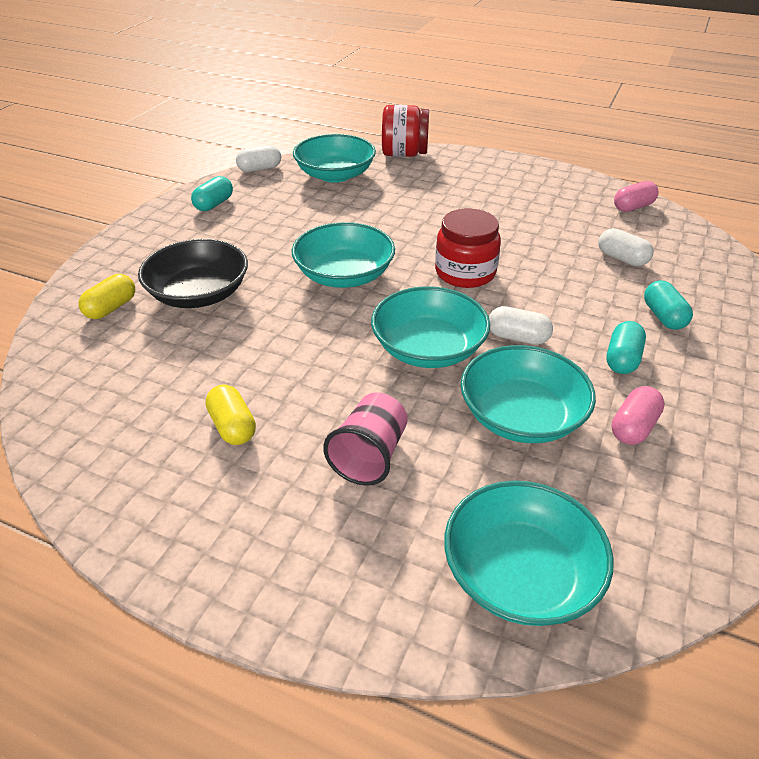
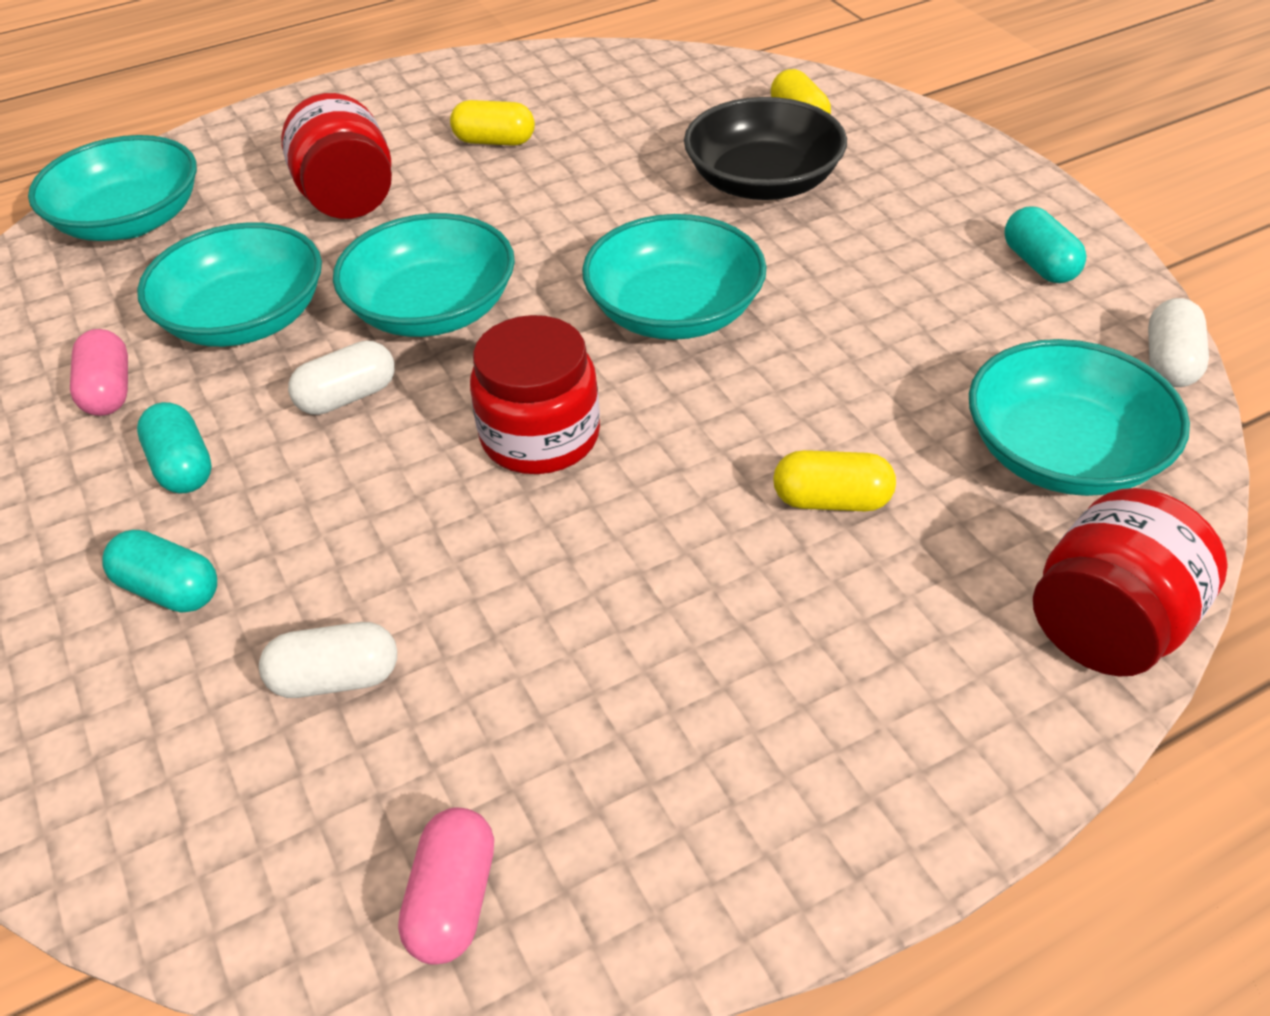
camera: 130 degrees right, 5 degrees up
(370, 456) = (348, 200): pink cup -> red jar
(412, 204) = (831, 500): none -> yellow capsule

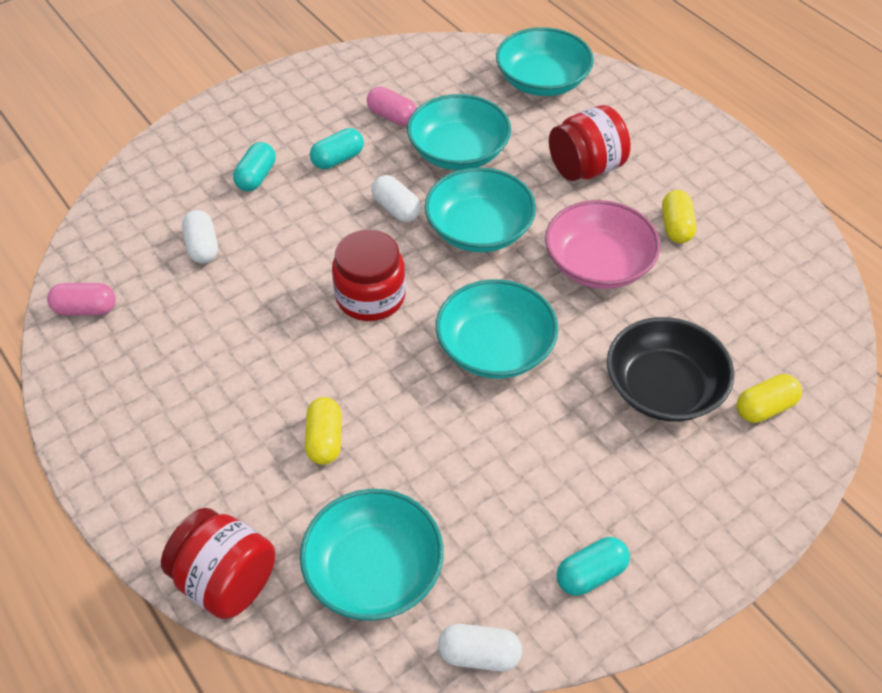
camera: 80 degrees right, 5 degrees up
(109, 391) = (392, 117): pink capsule -> pink capsule turned 60 degrees clockwise
(541, 208) = (598, 264): none -> pink bowl

